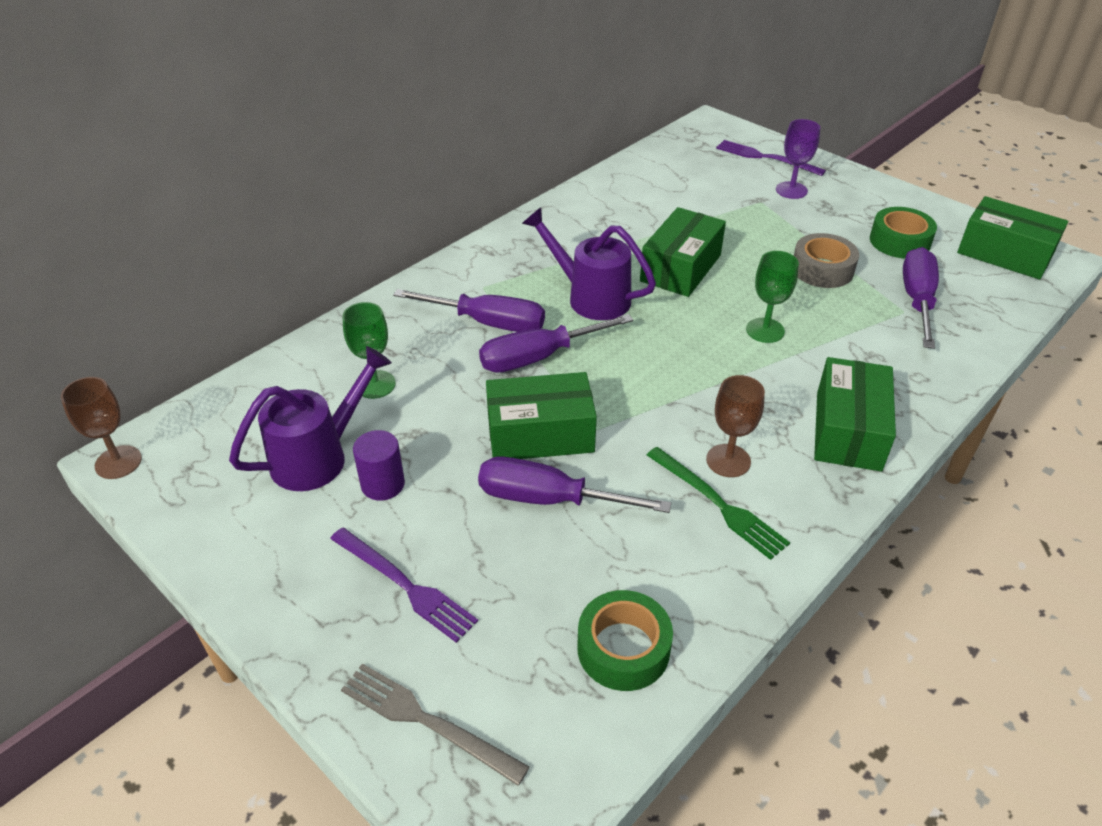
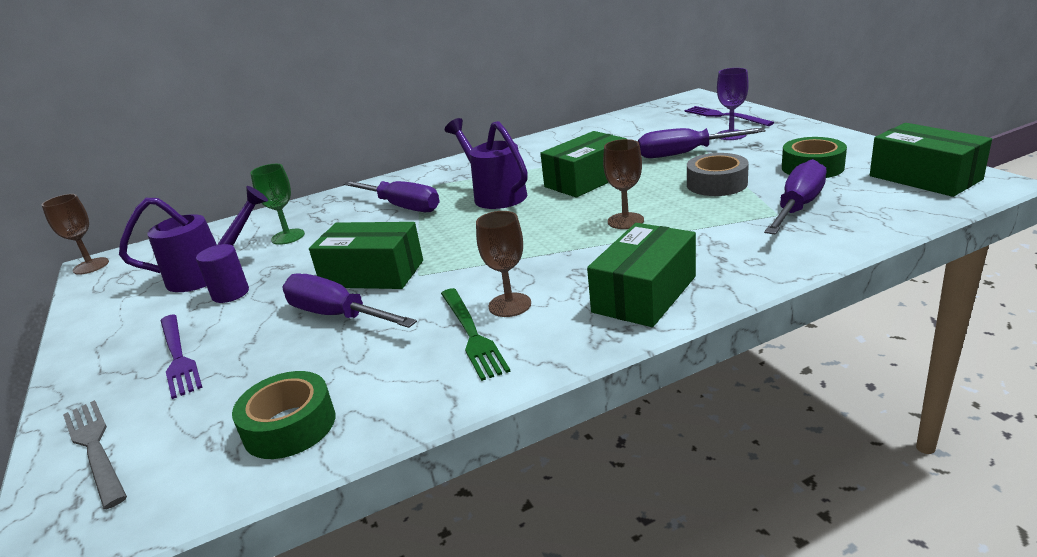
camera: 25 degrees right, 15 degrees down
(539, 357) = (420, 228): purple screwdriver -> purple screwdriver (685, 153)
(765, 330) = (625, 221): green goblet -> brown goblet

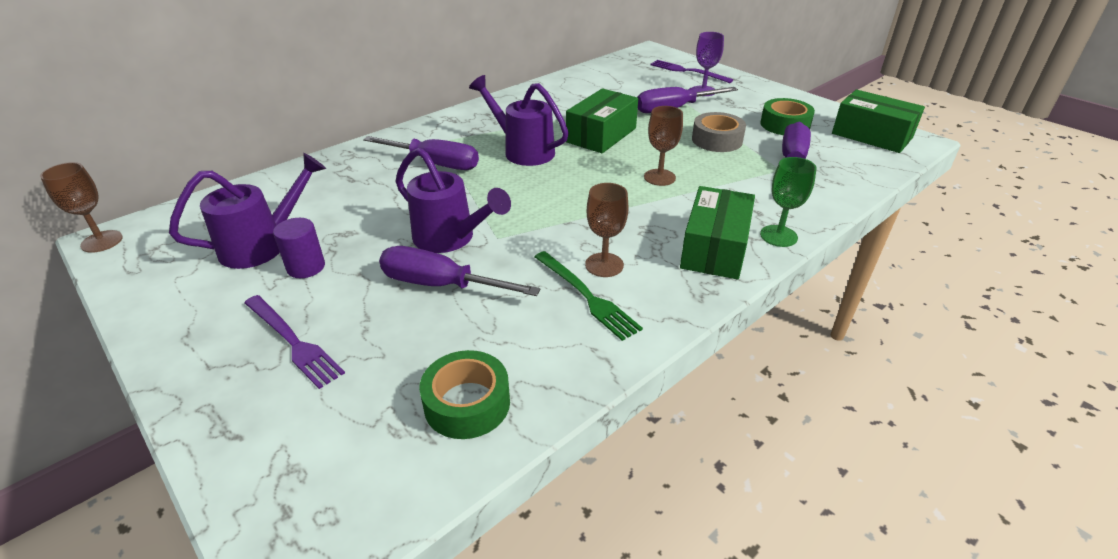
camera: 20 degrees left, 10 degrees up
(95, 448) = (266, 452): grey fork -> none
(288, 237) = (329, 199): green goblet -> green goblet (778, 236)
(372, 274) = (450, 238): green box -> purple watering can

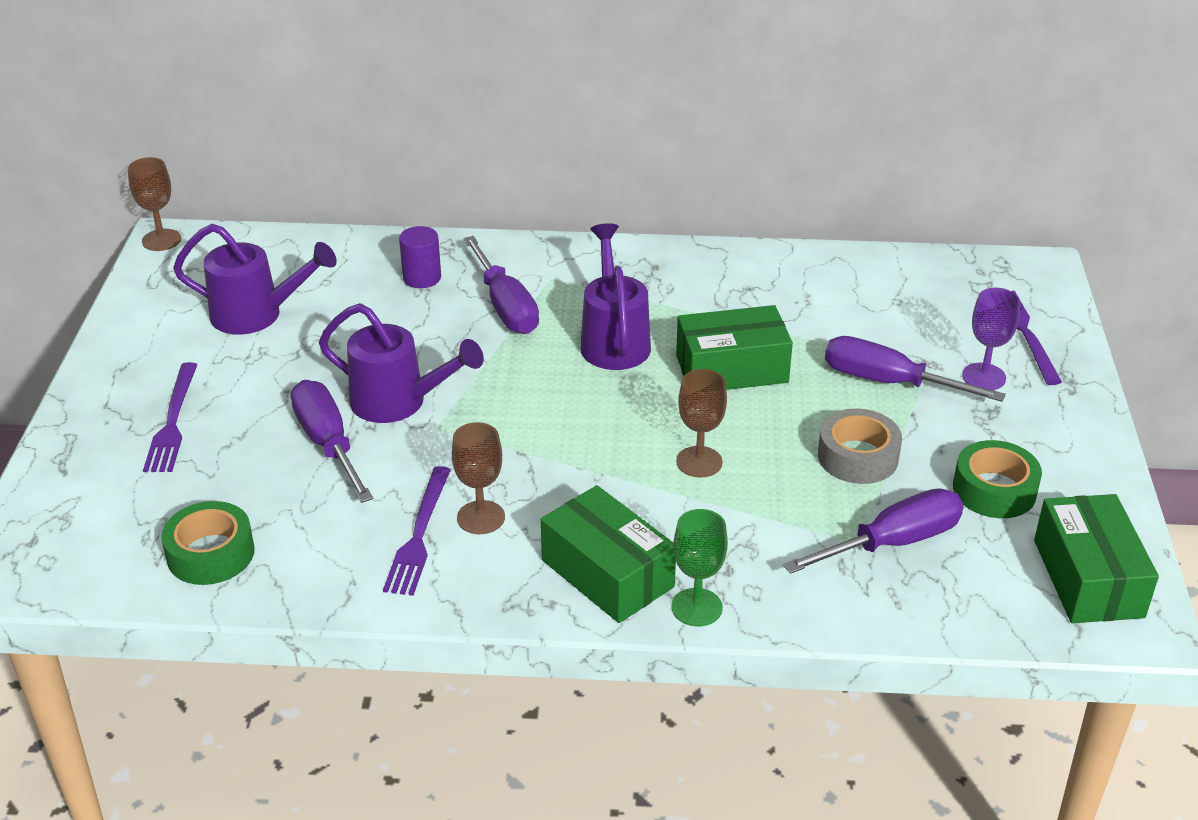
camera: 45 degrees right, 0 degrees up
(306, 267) = (259, 358): purple cylinder -> purple cylinder (422, 278)
(450, 238) = (398, 402): purple watering can -> purple watering can turned 60 degrees counterclockwise
(586, 296) = (419, 535): green fork -> purple fork
(714, 248) = (607, 573): green box -> green box turned 75 degrees clockwise

